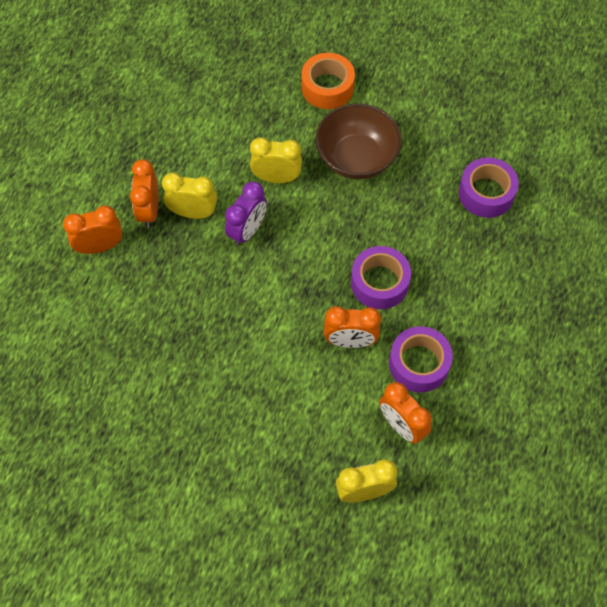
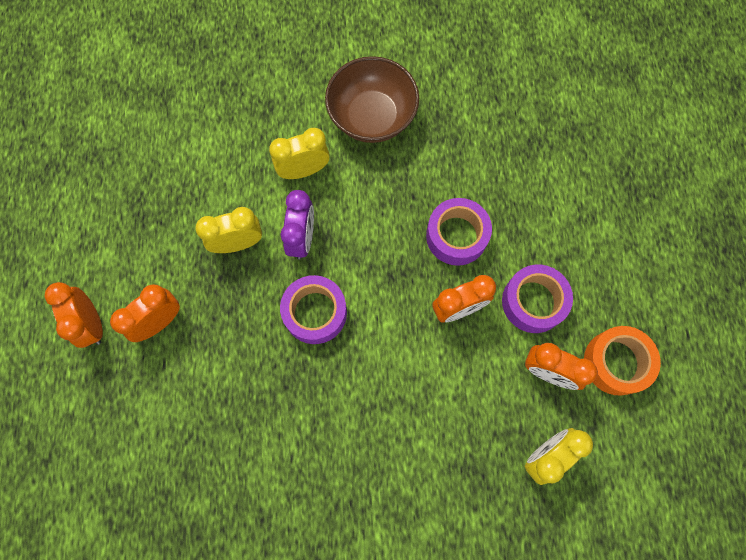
camera: 25 degrees left, 10 degrees up
(149, 211) = (192, 260): orange clock -> orange clock (92, 323)
(327, 87) = (307, 54): orange tape -> orange tape (616, 362)
(486, 193) = (511, 101): purple tape -> purple tape (315, 312)

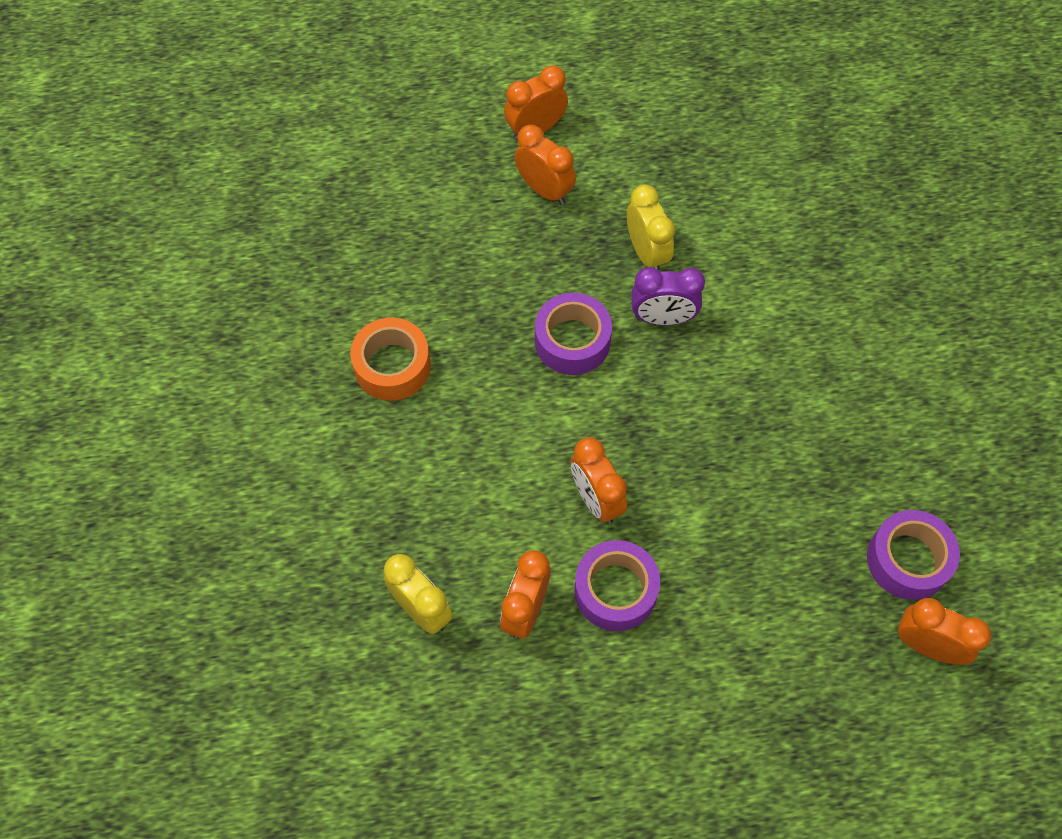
camera: 85 degrees right, 10 degrees down
(304, 170) = (752, 311): yellow clock -> none
(372, 117) = (842, 381): brown bowl -> none
(456, 236) = (692, 493): purple tape -> purple tape (908, 560)
(576, 100) = (927, 646): none -> orange clock
(616, 362) = (545, 698): orange tape -> orange tape (392, 366)

